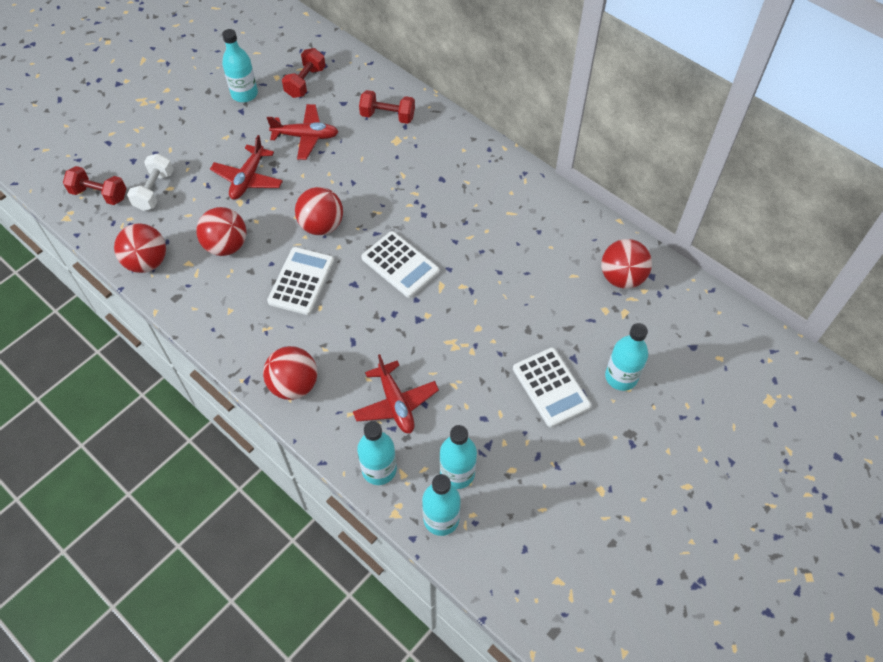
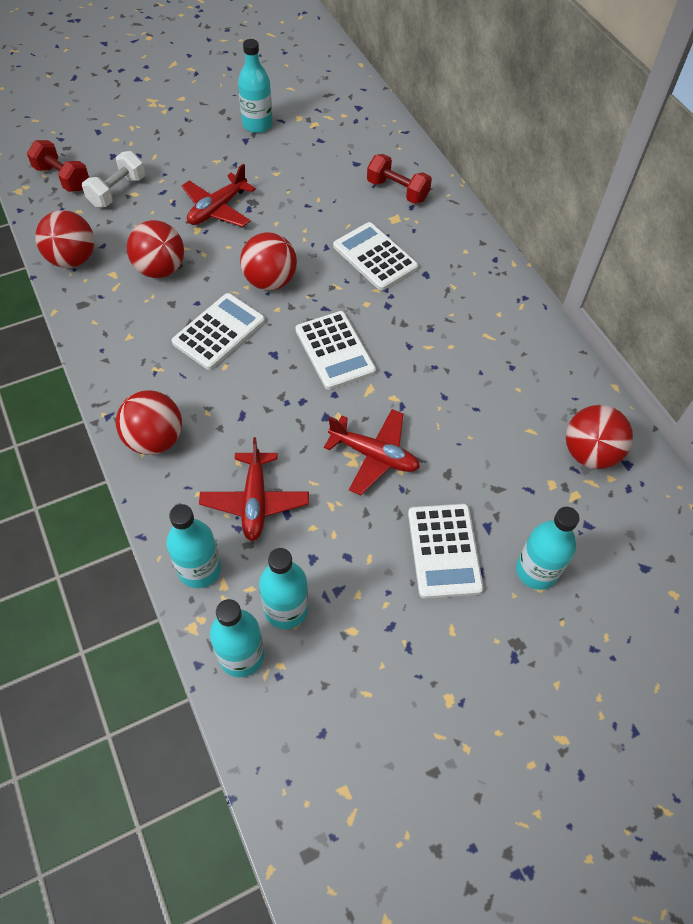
camera: 20 degrees right, 0 degrees up
(305, 82) = (326, 131): red dumbbell -> none
(306, 136) = (299, 185): red plane -> red plane (374, 455)
(395, 178) = (375, 257): none -> white calculator

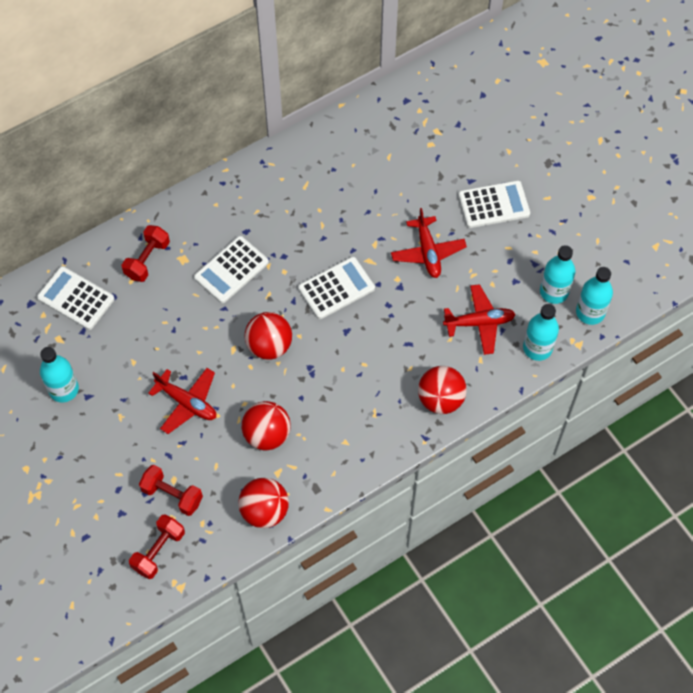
camera: 95 degrees left, 5 degrees up
(117, 191) = (172, 495): white dumbbell -> red dumbbell
(219, 332) = (330, 375): white calculator -> white calculator (76, 298)
(374, 455) = (428, 252): red plane -> red plane turned 150 degrees clockwise
(536, 570) = (497, 153): turquoise bottle -> none
(589, 453) = (401, 122): red ball -> none

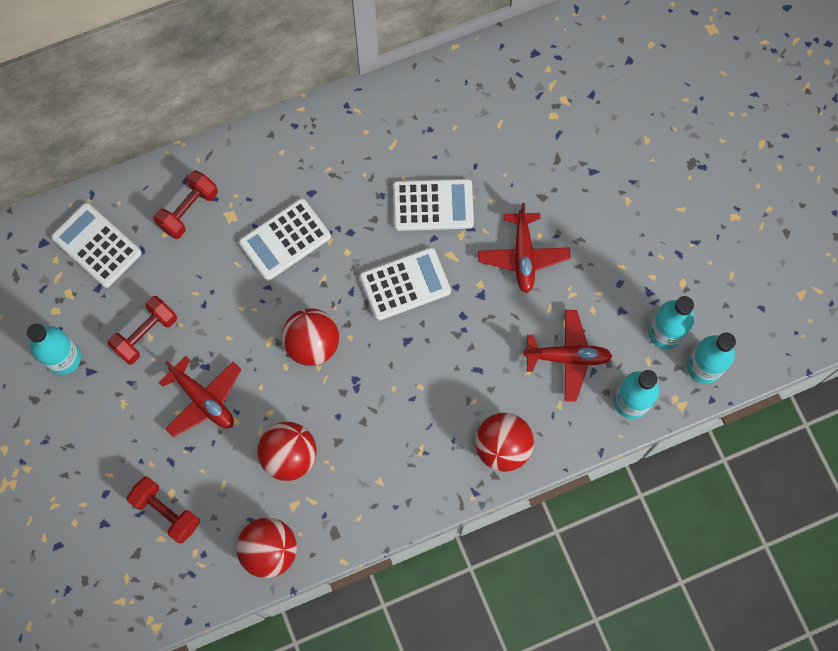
camera: 10 degrees right, 10 degrees up
(158, 551) = (139, 578): red dumbbell -> red dumbbell (146, 334)
(493, 204) = (614, 207): white calculator -> white calculator (433, 205)

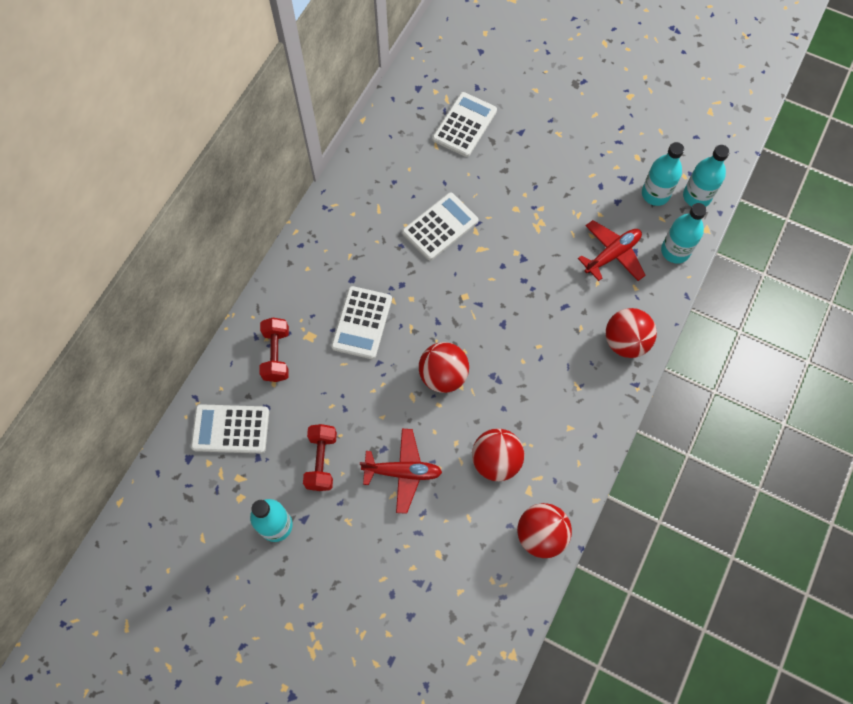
camera: 40 degrees left, 5 degrees down
(166, 512) = (447, 569): red dumbbell -> none
(405, 284) = (468, 289): white calculator -> white calculator (464, 125)
(523, 256) = (526, 214): red plane -> none

